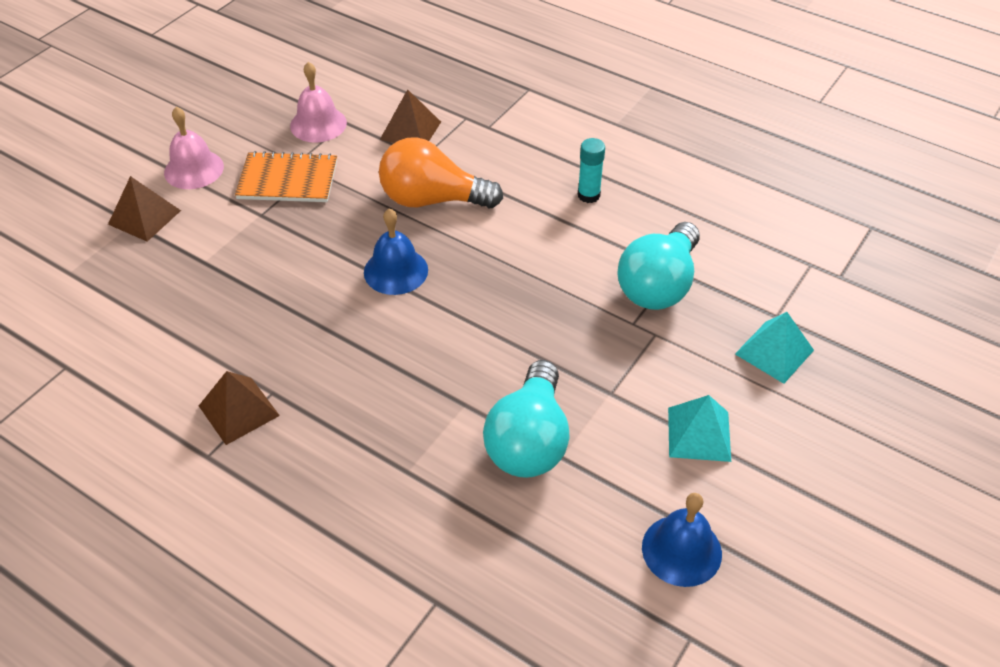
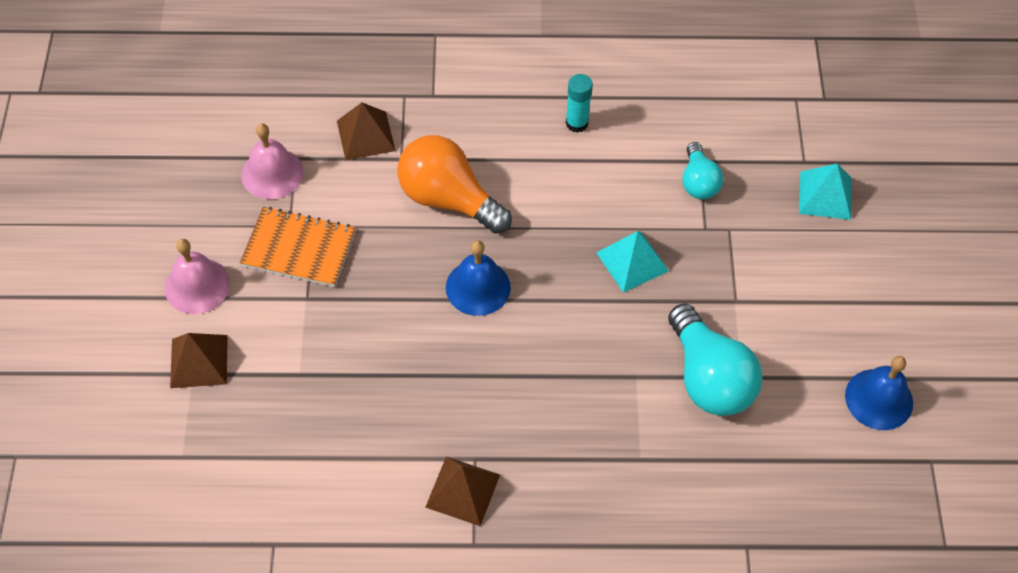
camera: 35 degrees left, 10 degrees up
(288, 180) = (299, 248): orange notebook -> orange notebook turned 45 degrees clockwise
(432, 200) = (448, 199): orange light bulb -> orange light bulb turned 60 degrees clockwise
(658, 285) = (698, 182): turquoise light bulb -> turquoise light bulb, size x0.58
(699, 434) = (823, 298): turquoise pyramid -> turquoise pyramid (632, 261)

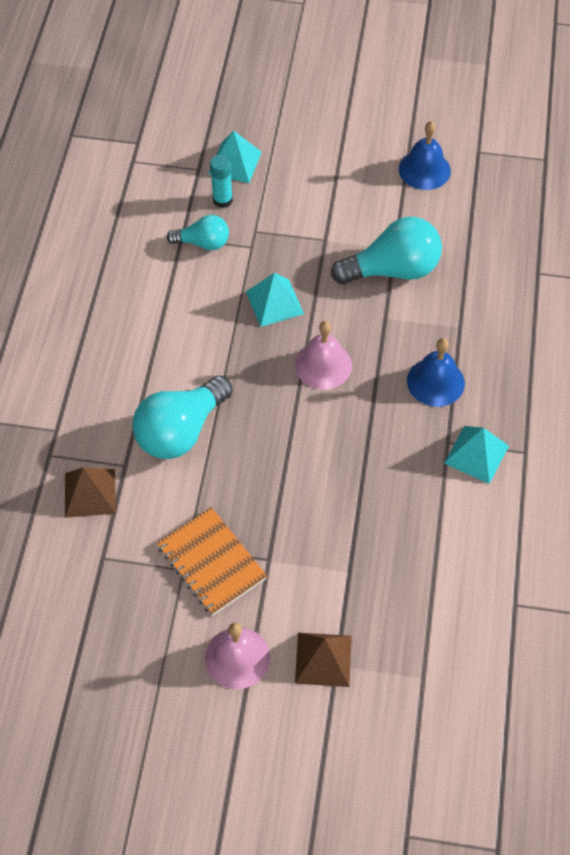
camera: 80 degrees left, 0 degrees up
(272, 173) = (116, 580): pink bell -> pink bell (323, 365)
(299, 248) = (211, 562): orange notebook -> orange notebook turned 60 degrees counterclockwise
(448, 199) = (180, 431): orange light bulb -> turquoise light bulb
(463, 490) = (476, 454): brown pyramid -> turquoise pyramid
(478, 287) = (280, 419): blue bell -> blue bell (435, 382)
(577, 123) = (119, 320): turquoise glue stick -> turquoise glue stick (222, 200)

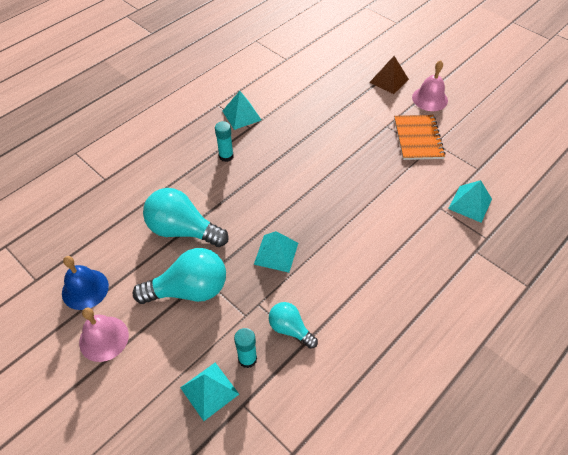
camera: 145 degrees left, 5 degrees down
(90, 493) = (470, 203): brown pyramid -> turquoise pyramid
(180, 431) = (394, 208): turquoise light bulb -> turquoise light bulb (189, 290)
(323, 365) = (279, 198): pink bell -> pink bell (104, 338)
(435, 382) = (226, 156): blue bell -> turquoise glue stick

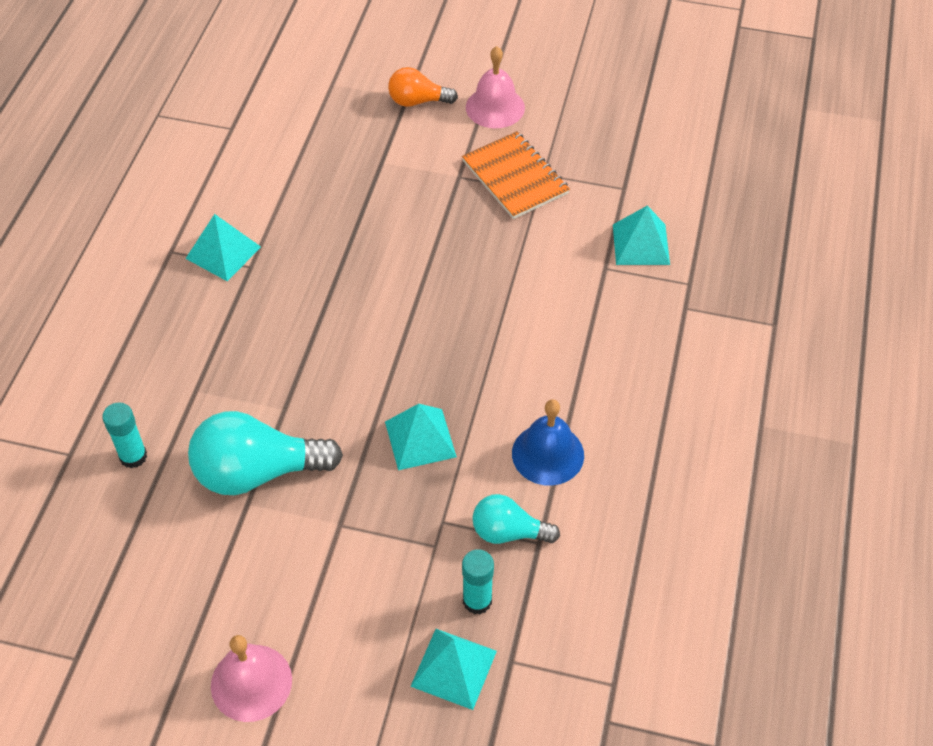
camera: 30 degrees left, 0 degrees up
(85, 289) = (168, 631): blue bell -> blue bell (548, 454)
(189, 290) = (330, 552): turquoise light bulb -> none
(226, 156) = (244, 329): turquoise glue stick -> turquoise glue stick (133, 456)
(389, 80) = (417, 101): brown pyramid -> orange light bulb

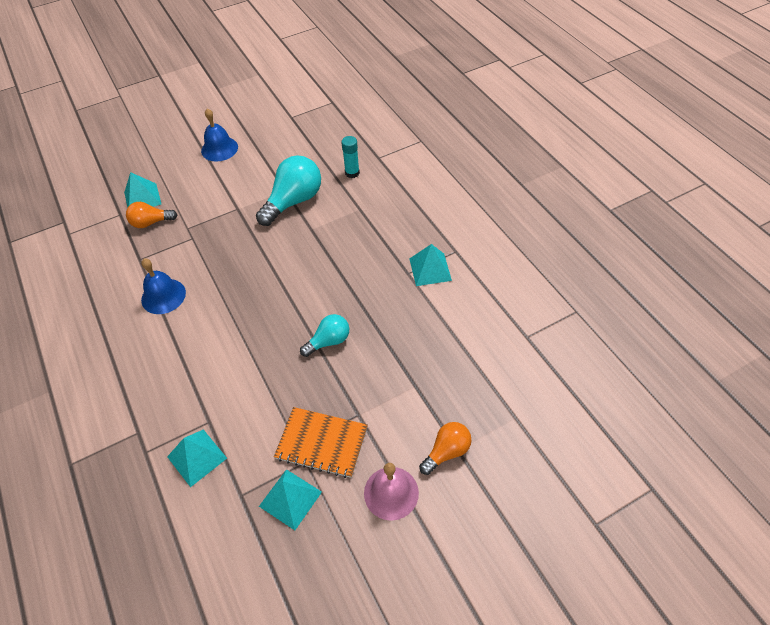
camera: 140 degrees right, 0 degrees up
(251, 682) = (219, 149): pink bell -> blue bell
(420, 439) = (234, 260): turquoise pyramid -> turquoise pyramid (290, 499)
(477, 601) = (151, 222): turquoise glue stick -> orange light bulb
(508, 532) = (157, 253): turquoise light bulb -> turquoise light bulb (329, 341)

